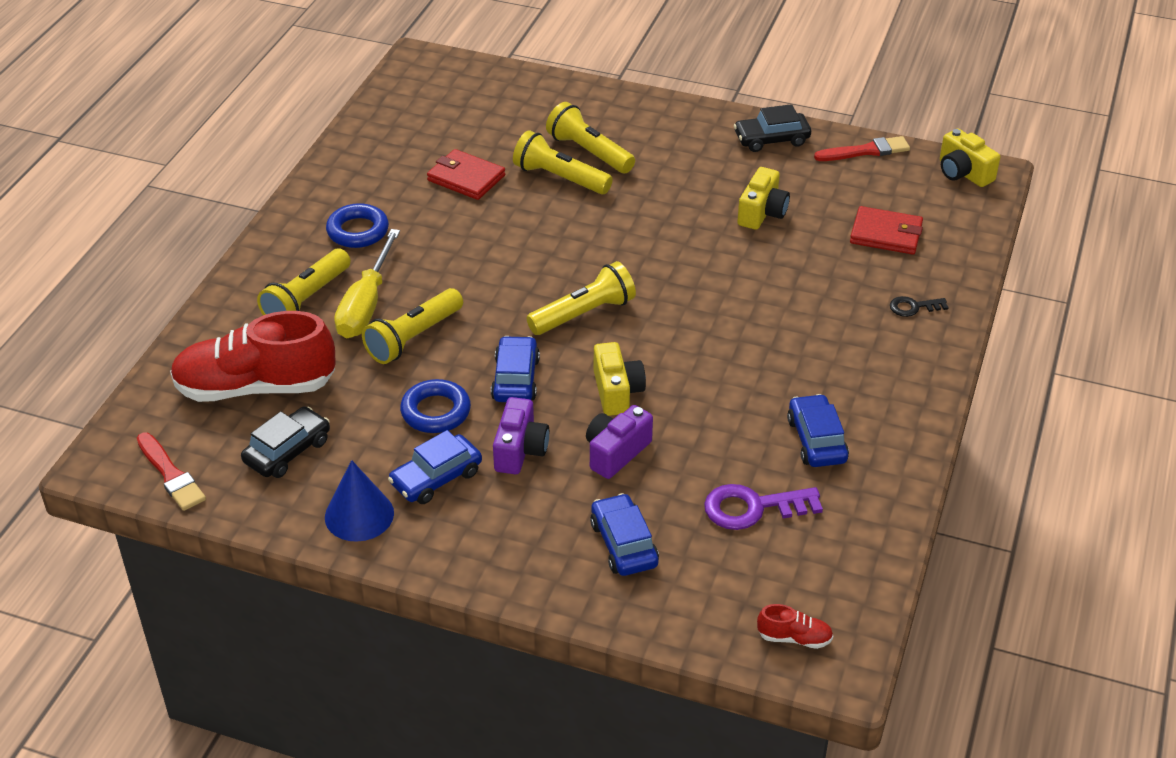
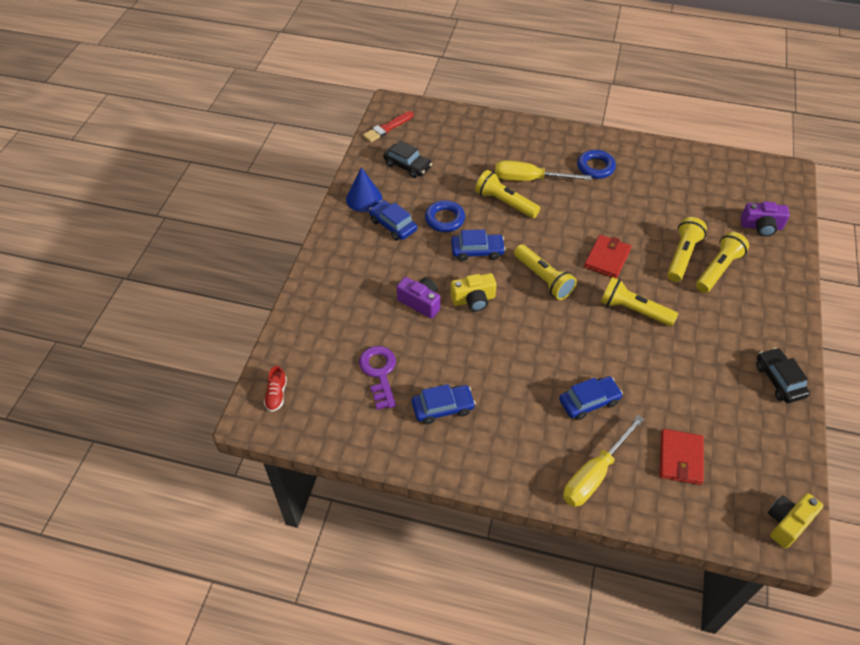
camera: 85 degrees right, 10 degrees up
(255, 387) = (453, 147): red shoe -> none
(306, 299) = (528, 155): yellow flashlight -> yellow flashlight (633, 310)
(466, 178) = (665, 209): red wallet -> red wallet (607, 258)
(520, 450) = (418, 258): purple camera -> purple camera (761, 226)
(623, 544) = (347, 310): blue car -> blue car (589, 401)
(762, 213) = (681, 374): yellow camera -> none
(865, 151) = (789, 447): red brush -> none
(913, 307) = (594, 474): black key -> yellow screwdriver

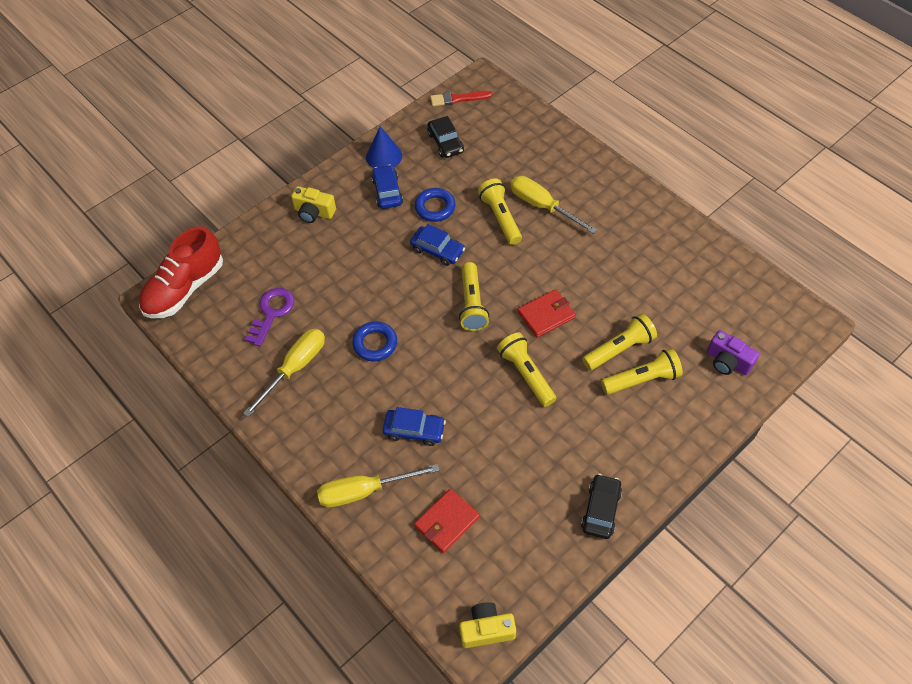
camera: 35 degrees right, 5 degrees up
(276, 395) = (185, 288): red shoe -> red shoe, size x2.48
(420, 302) = (352, 271): purple camera -> none
(443, 408) = (295, 368): blue car -> yellow screwdriver
(473, 300) = (397, 291): yellow camera -> yellow camera (314, 212)
(595, 167) = (616, 223): blue ring -> blue ring (375, 344)

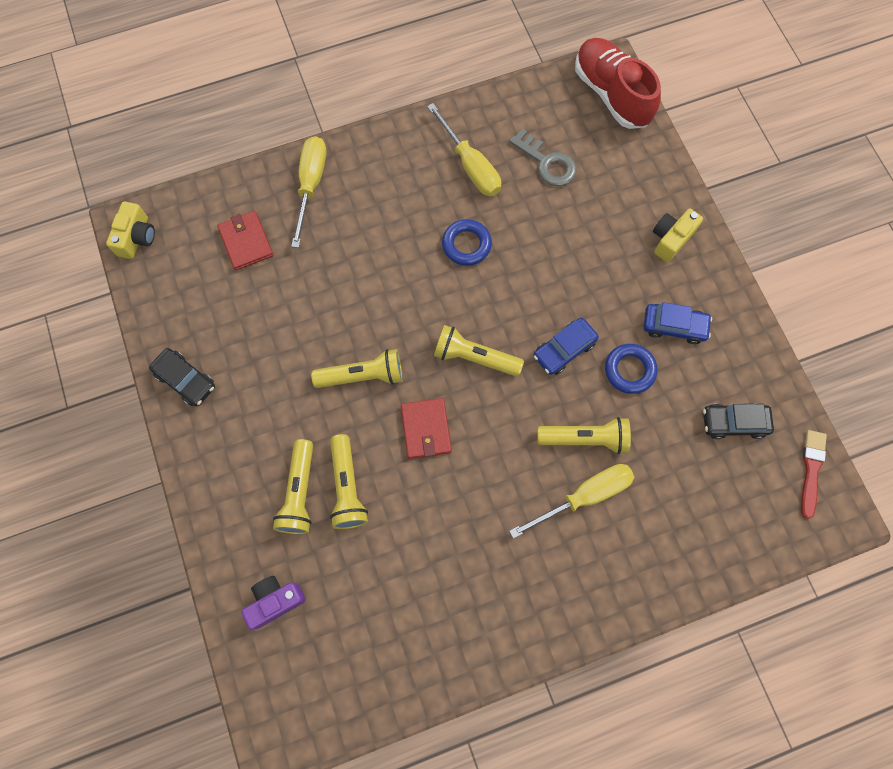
camera: 110 degrees right, 15 degrees up
(271, 313) = (547, 162): purple key -> grey key
(384, 156) = (735, 342): blue cone -> none
(414, 430) = (351, 247): blue car -> none

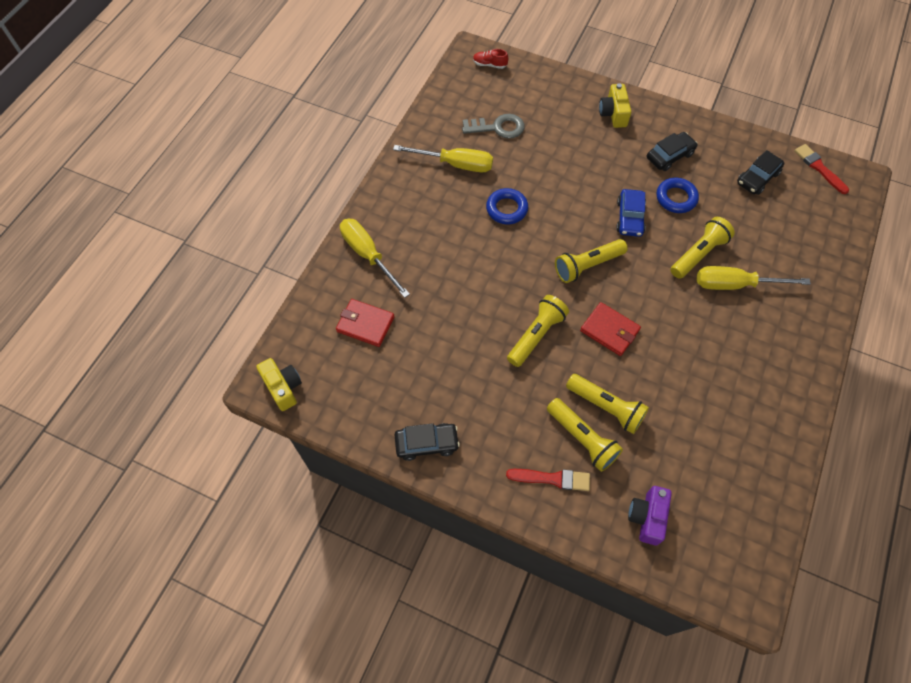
camera: 45 degrees left, 10 degrees down
(242, 499) = (552, 479): none -> red brush
(584, 496) = (735, 284): yellow screwdriver -> yellow screwdriver turned 105 degrees counterclockwise
(611, 94) = (489, 65): red shoe -> red shoe, size x0.40
(674, 326) = (669, 156): blue car -> black car

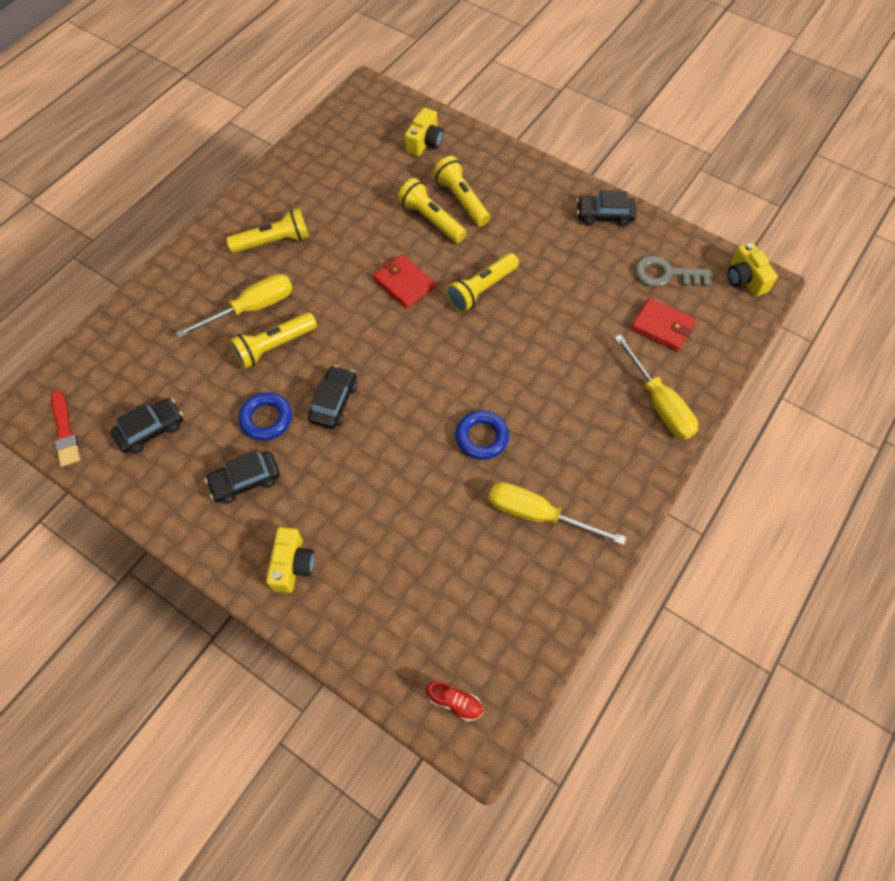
camera: 170 degrees left, 0 degrees up
(498, 127) = (467, 568): grey key -> grey key (665, 274)
(552, 479) = (496, 176): red brush -> none
(587, 266) = (405, 352): yellow flashlight -> yellow flashlight (274, 242)
(630, 218) = (334, 402): blue car -> black car
(647, 517) = (425, 142): purple camera -> yellow camera
(735, 284) = (251, 308): yellow screwdriver -> yellow screwdriver turned 45 degrees counterclockwise

